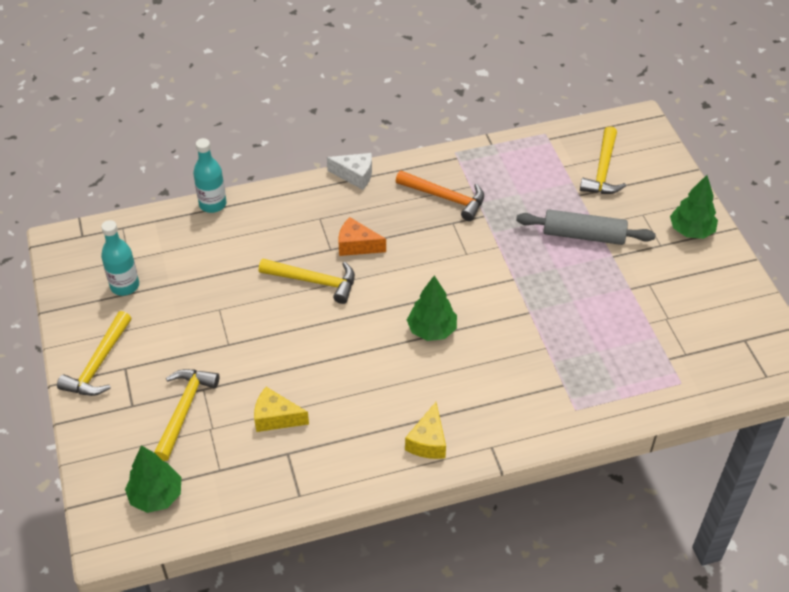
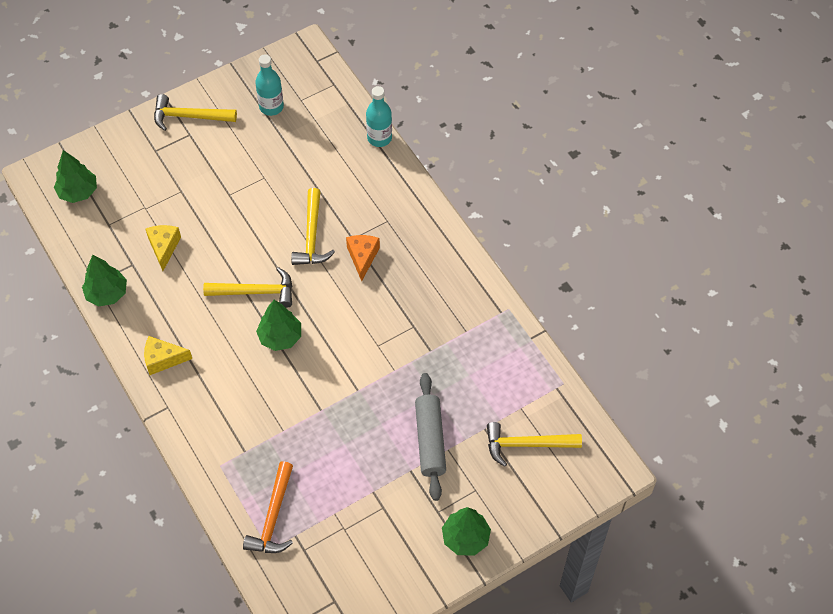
camera: 75 degrees right, 10 degrees up
(184, 410) = (158, 185): yellow hammer -> yellow hammer (255, 292)
(319, 485) = (107, 293): none -> green tree
(355, 175) = (449, 234): white cheese -> none
(445, 198) = (443, 313): orange hammer -> orange hammer (273, 517)

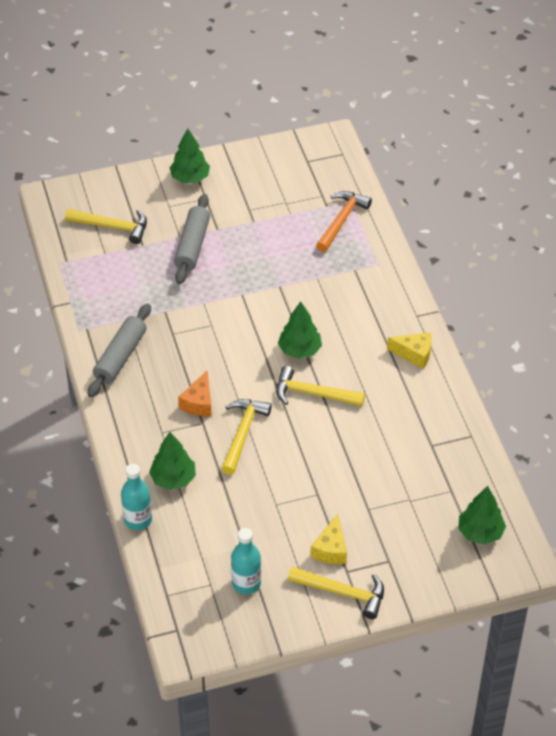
camera: 165 degrees left, 10 degrees down
(107, 293) = (460, 423): green tree -> green tree (173, 479)
(164, 247) = (396, 455): yellow cheese -> yellow cheese (331, 549)
(455, 288) = (120, 357): none -> grey rolling pin

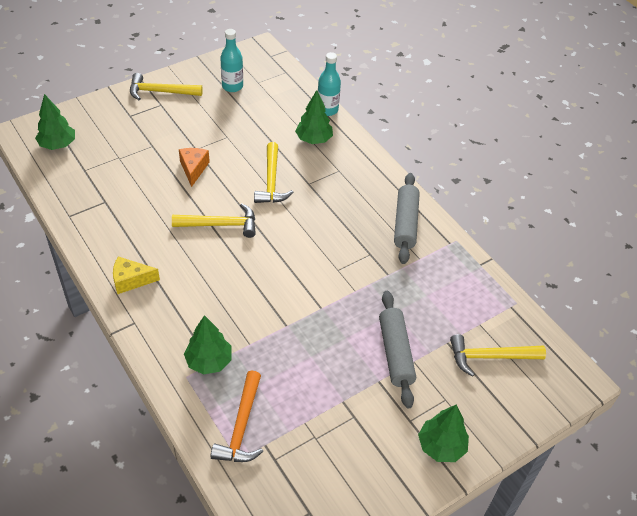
camera: 160 degrees right, 0 degrees up
(199, 403) = (318, 198): orange cheese -> orange cheese (193, 169)
(300, 350) = (244, 262): green tree -> green tree (209, 361)
(331, 549) = (175, 115): yellow cheese -> none

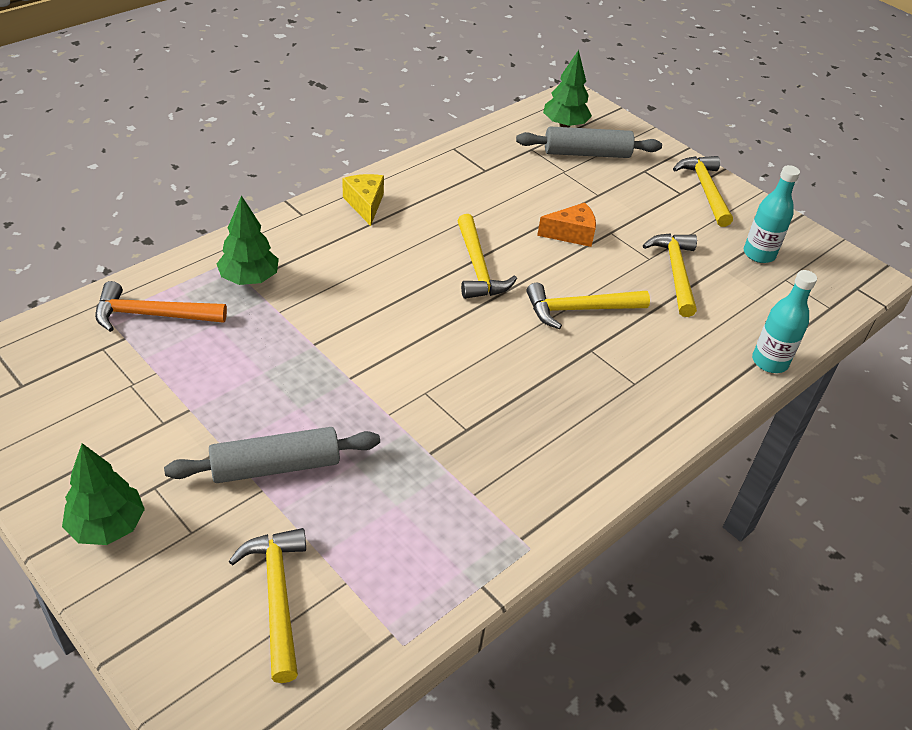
camera: 80 degrees right, 5 degrees down
(243, 128) = (675, 273): none -> yellow hammer
(313, 139) = (690, 349): green tree -> none
(405, 223) = (547, 473): grey rolling pin -> grey rolling pin (587, 153)

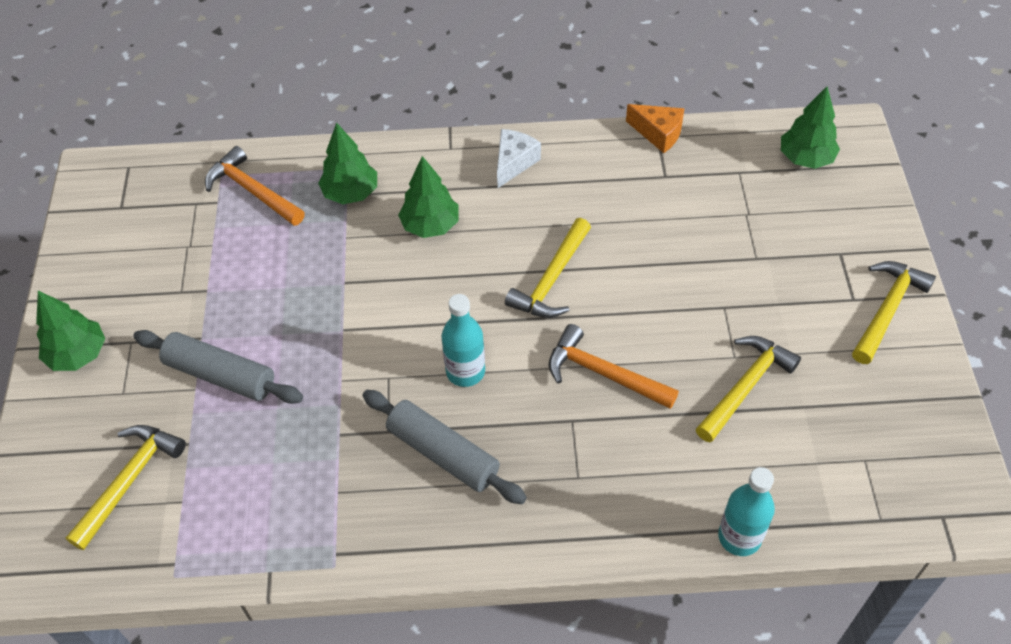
camera: 45 degrees right, 10 degrees up
(344, 273) = (430, 225): none -> green tree
(365, 204) = (514, 163): yellow cheese -> white cheese
(571, 234) = (680, 289): orange cheese -> orange cheese (658, 133)
(580, 310) = (604, 374): yellow hammer -> orange hammer
(587, 153) = (794, 204): grey rolling pin -> grey rolling pin (443, 454)
(759, 254) = (866, 415): turquoise bottle -> turquoise bottle (465, 371)

